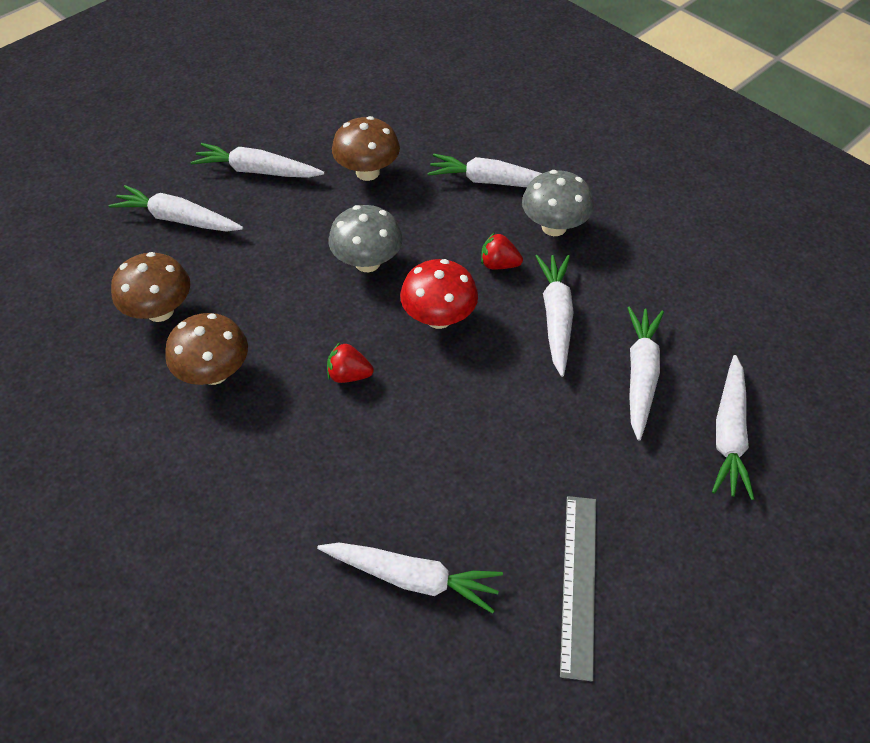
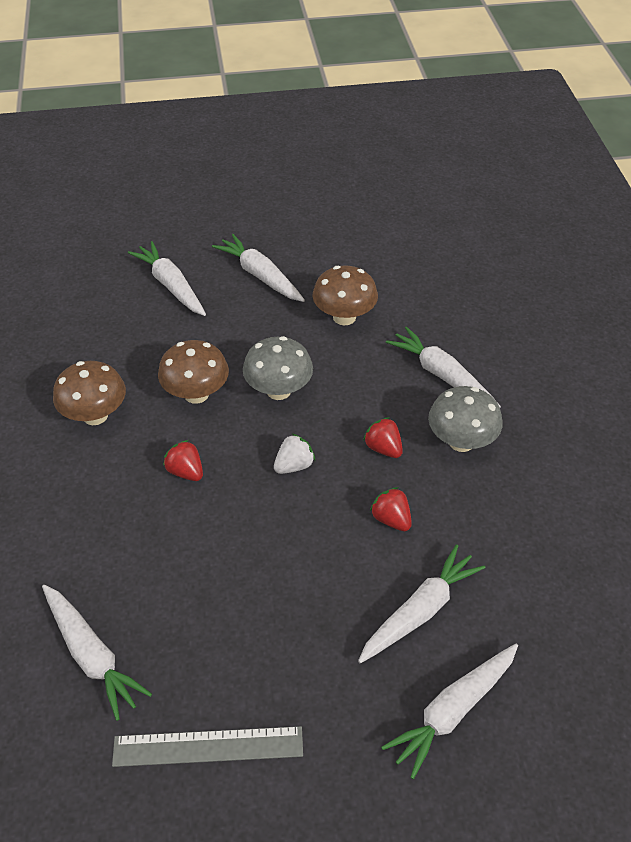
camera: 35 degrees right, 5 degrees down
(160, 311) = (99, 349): brown mushroom -> brown mushroom (196, 394)
(439, 318) = (294, 465): red mushroom -> white strawberry
(556, 317) = (391, 519): white carrot -> red strawberry
(578, 583) = (208, 746): grey ruler -> grey ruler turned 45 degrees clockwise

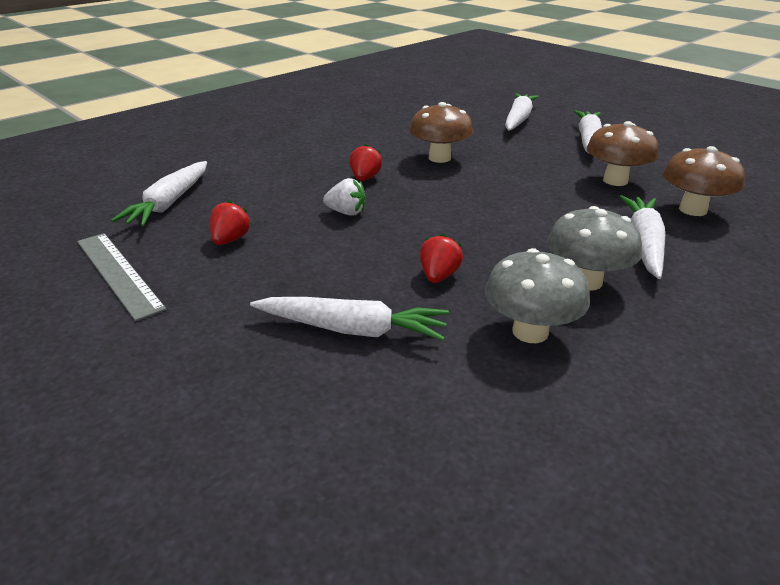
camera: 55 degrees right, 15 degrees down
(95, 415) = (370, 137): brown mushroom -> brown mushroom (692, 210)
(278, 390) = (493, 182): grey mushroom -> grey mushroom (530, 332)
(294, 465) = (430, 213): white strawberry -> white strawberry (346, 212)
(383, 448) = (510, 245): red strawberry -> red strawberry (230, 240)
(452, 711) = (249, 395): white carrot -> none

